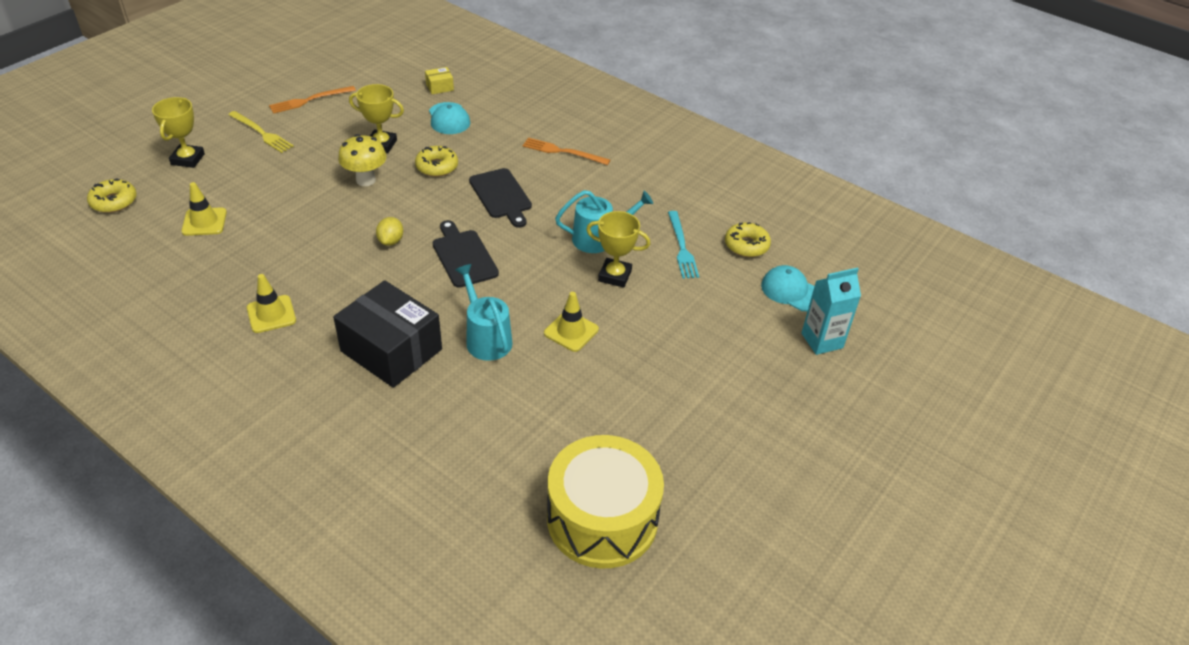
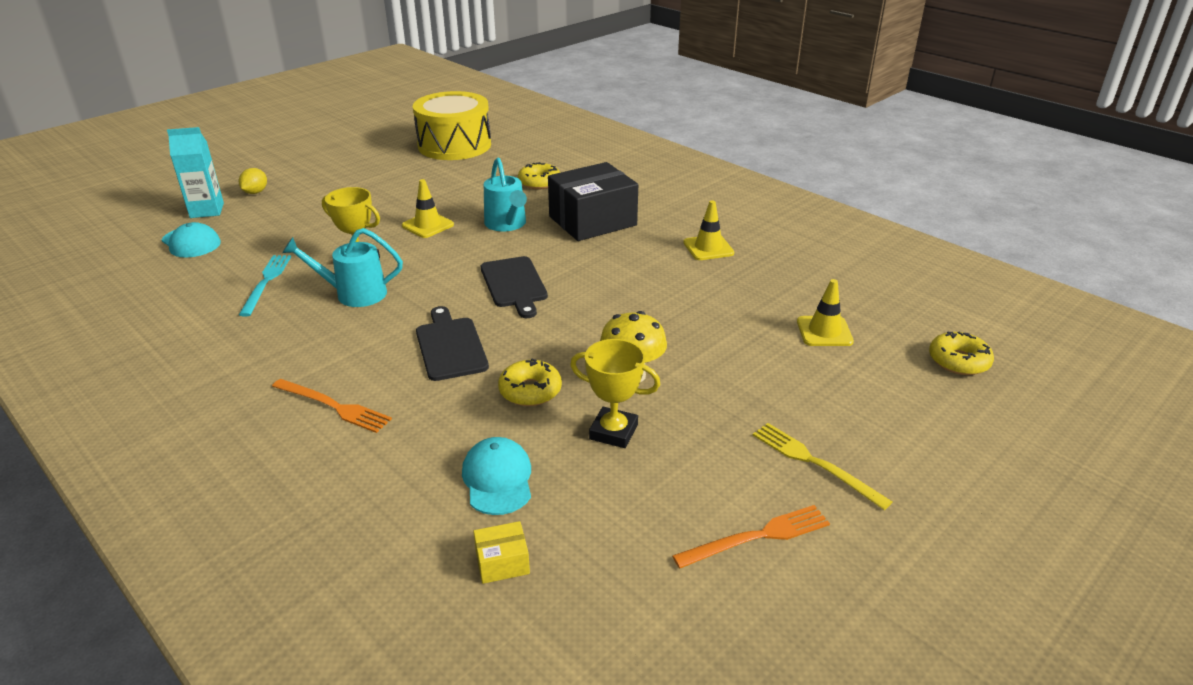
camera: 170 degrees left, 10 degrees down
(188, 159) = (904, 419): yellow trophy -> none
(391, 241) = (595, 302): yellow lemon -> yellow lemon (255, 192)
(391, 350) = (592, 221): black box -> black box turned 75 degrees counterclockwise
(746, 245) = (192, 281): yellow donut -> yellow donut (539, 182)

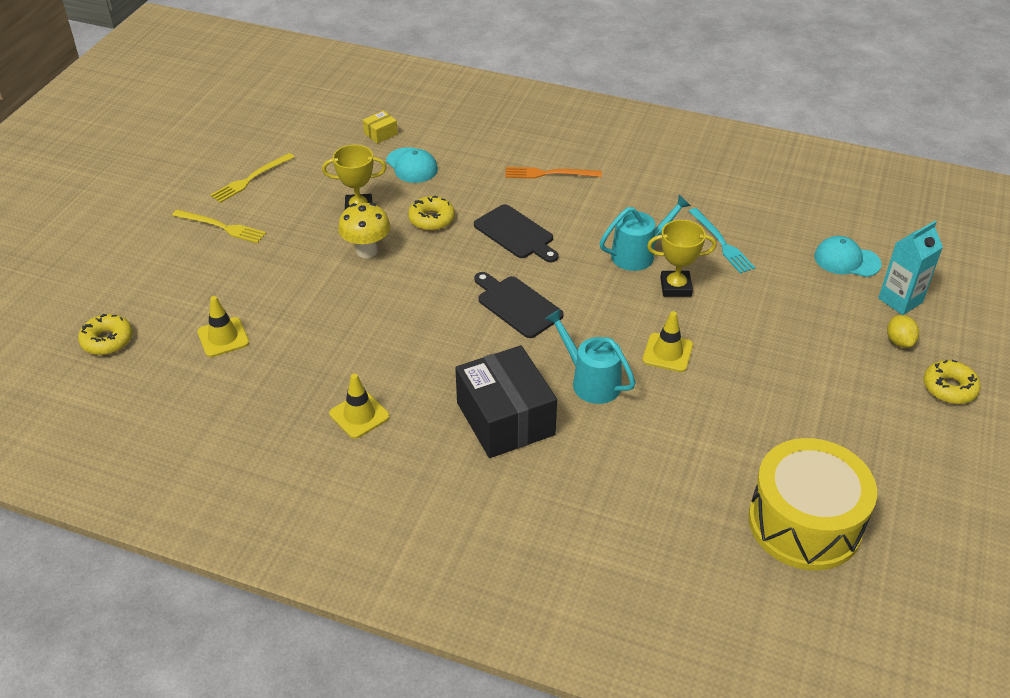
camera: 155 degrees right, 10 degrees up
(539, 182) = (618, 472): yellow donut -> yellow donut (949, 388)
(592, 221) = (505, 418): black box -> black box turned 60 degrees counterclockwise
(757, 537) = (251, 179): orange fork -> yellow fork

